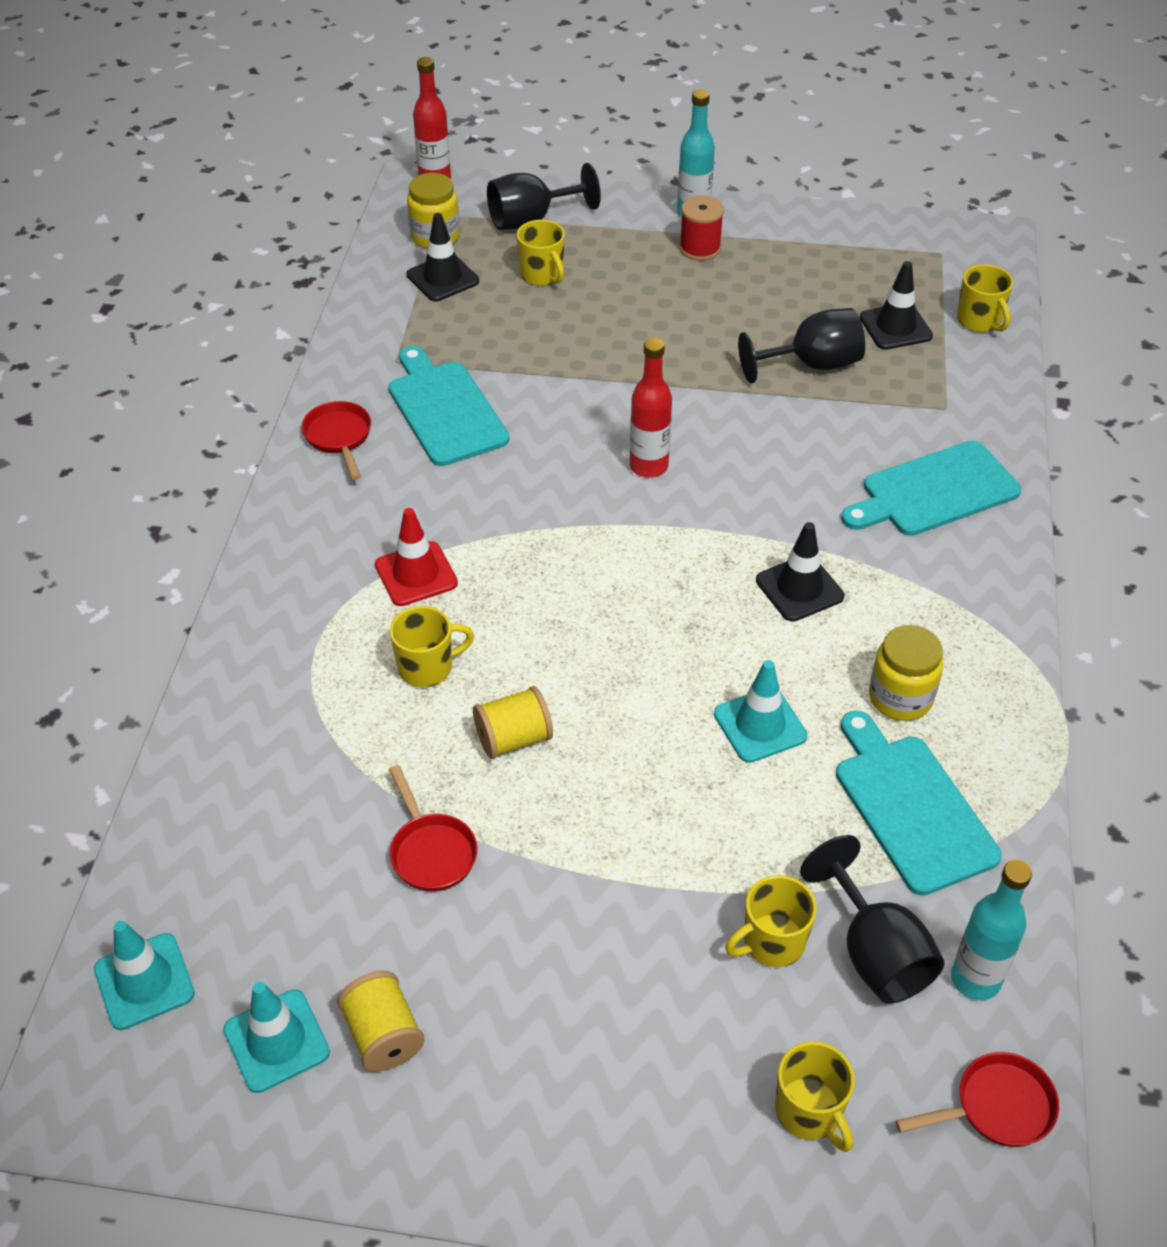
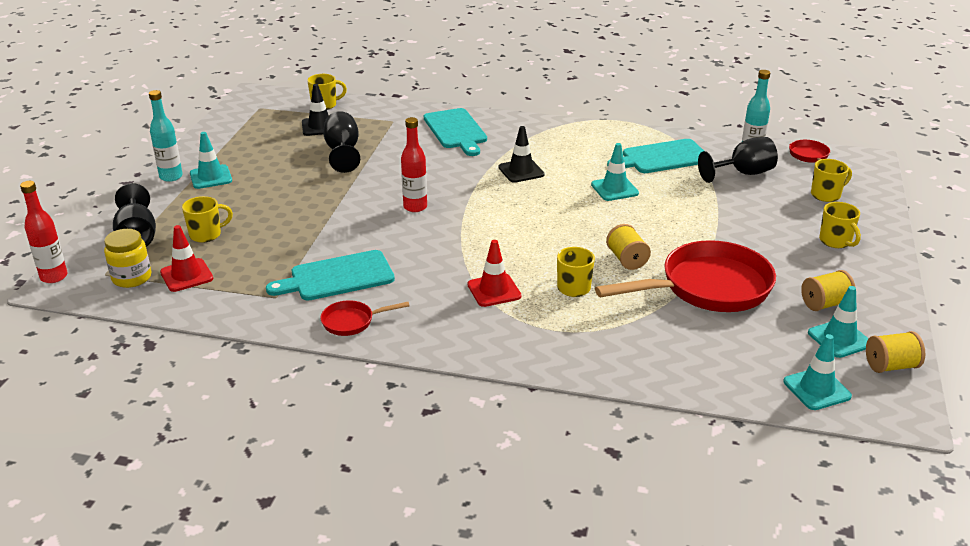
camera: 85 degrees left, 15 degrees down
(194, 1112) = (891, 366): none -> yellow spool
(431, 851) = (707, 288): red pan -> red pan, size x2.23
(442, 278) = (186, 275): black traffic cone -> red traffic cone
(700, 248) = (211, 177): red spool -> turquoise traffic cone
(772, 942) = (743, 196): yellow mug -> yellow mug (836, 241)
(900, 698) = (596, 153): yellow jar -> none

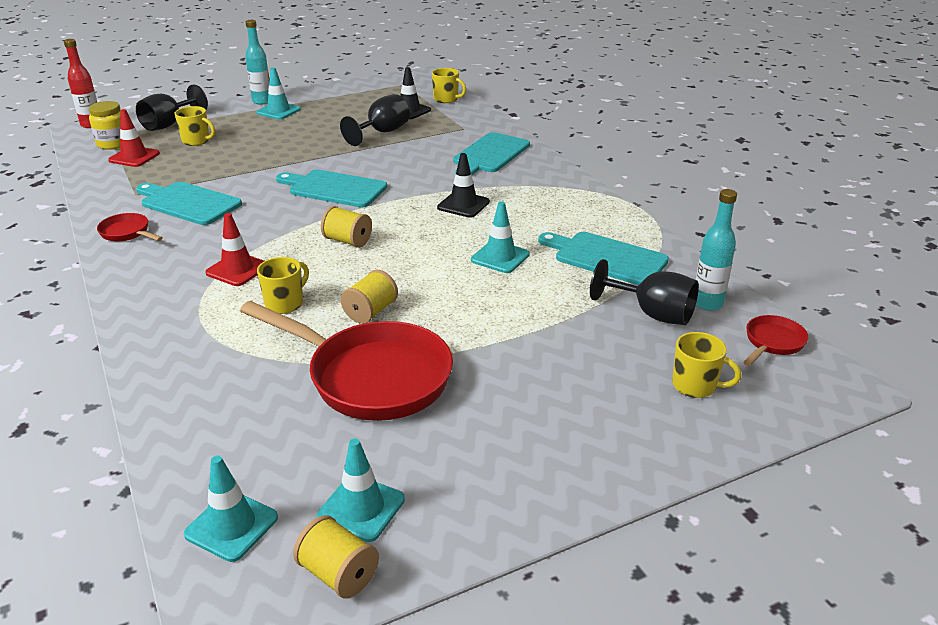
camera: 50 degrees right, 0 degrees up
(415, 207) = (334, 188): red bottle -> turquoise cutting board
(825, 304) = (430, 470): yellow spool -> yellow spool (348, 241)
(836, 241) = (590, 430): yellow mug -> none

